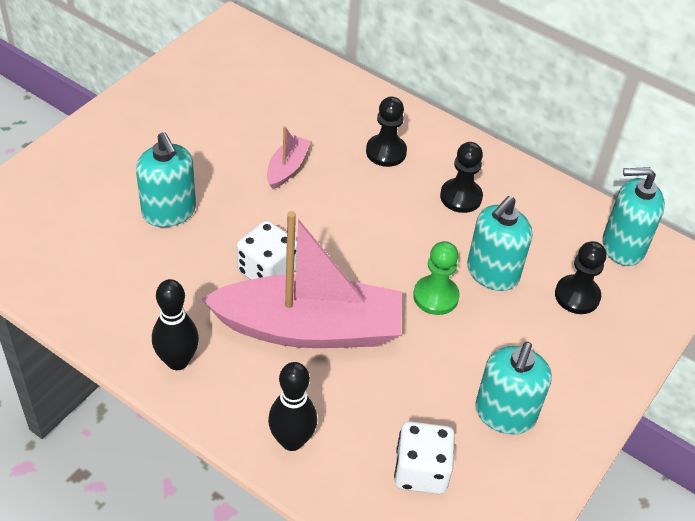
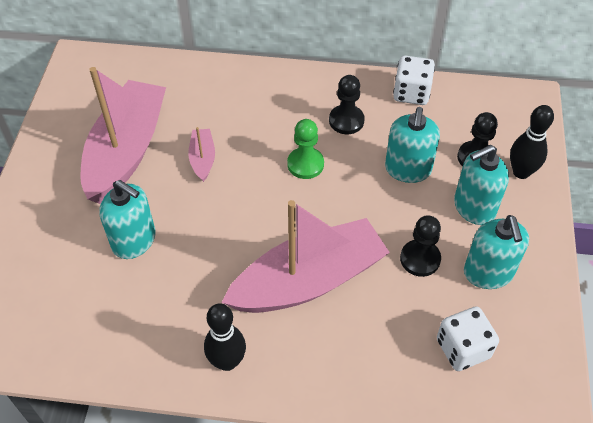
camera: 25 degrees left, 5 degrees up
(219, 128) = (126, 151): none -> pink boat
(267, 271) = (245, 251): white dice -> white dice (411, 93)
(292, 440) = (357, 377): black bowling pin -> black bowling pin (521, 172)
(386, 152) = (268, 110): black pawn -> black pawn (420, 259)
(435, 296) = (381, 208): green pawn -> green pawn (305, 164)
(622, 247) = (480, 105): turquoise soap dispenser -> turquoise soap dispenser (474, 207)

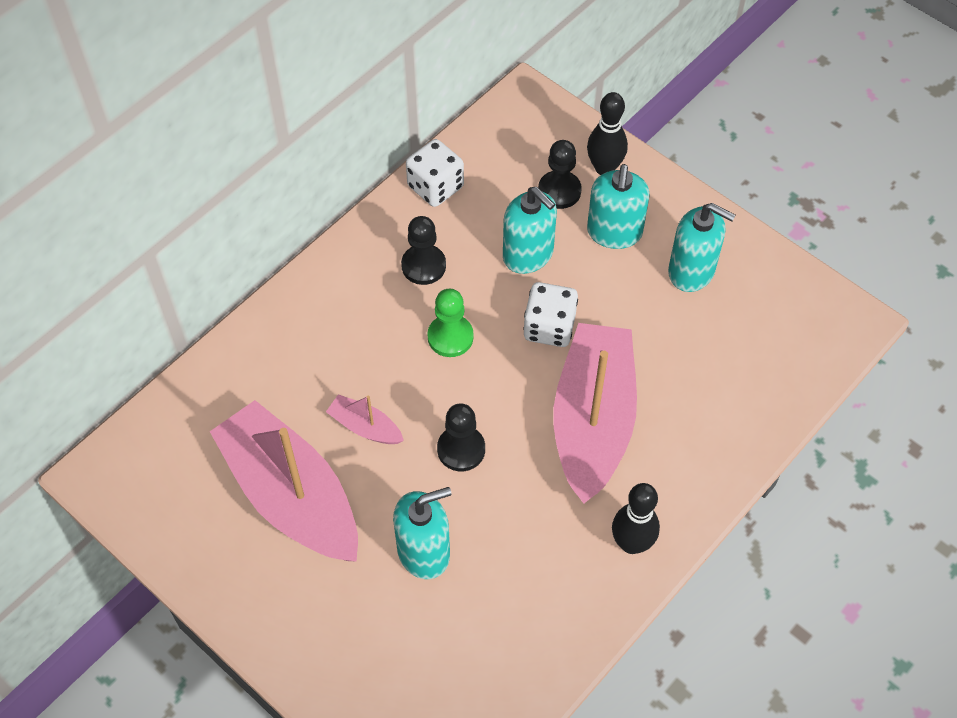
camera: 55 degrees left, 5 degrees up
(420, 259) = (637, 314): black pawn -> black pawn (461, 449)
(463, 348) = (752, 344): white dice -> white dice (549, 327)

